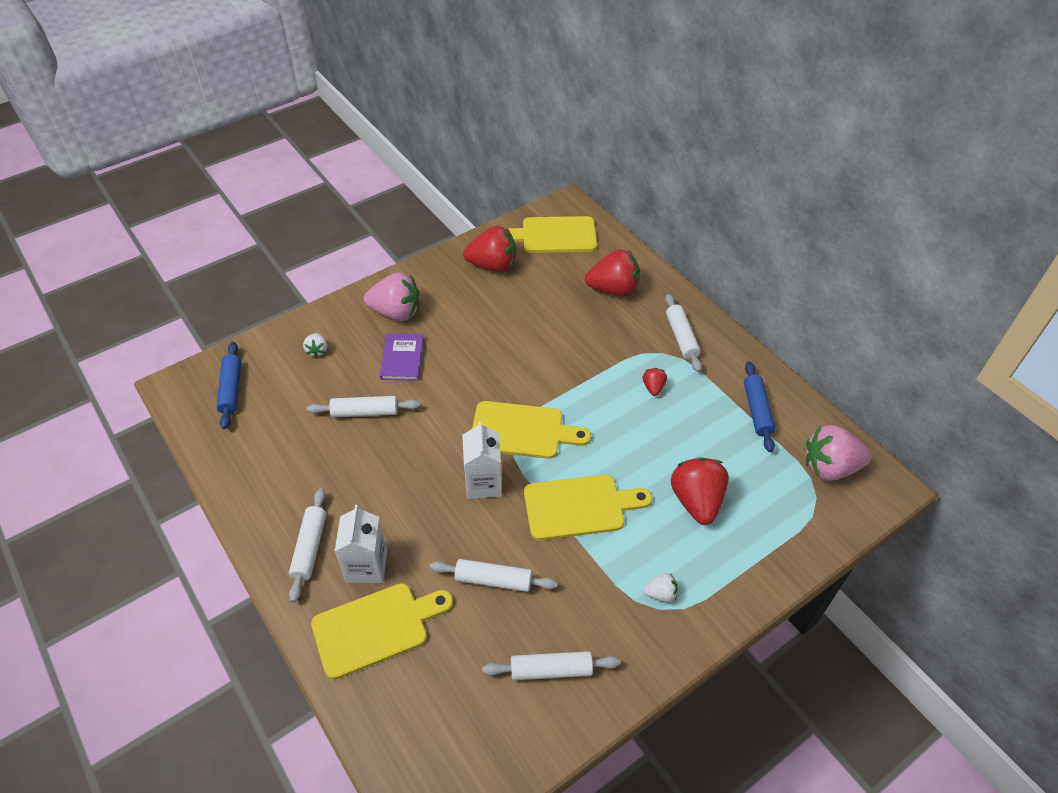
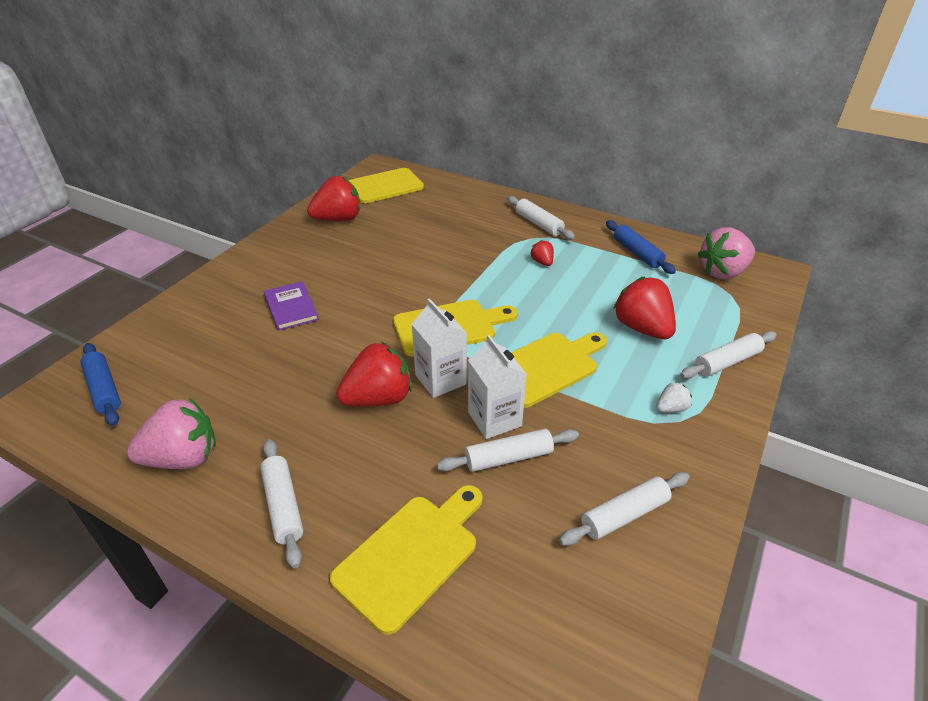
camera: 25 degrees left, 10 degrees down
(317, 350) = (193, 327): white strawberry -> none
(365, 412) = (277, 362): white rolling pin -> white rolling pin (727, 362)
(366, 566) = (362, 498): white carton -> white carton (494, 419)
(396, 312) = (263, 275): pink strawberry -> pink strawberry (183, 458)
(613, 289) = (458, 208): red strawberry -> red strawberry (378, 398)

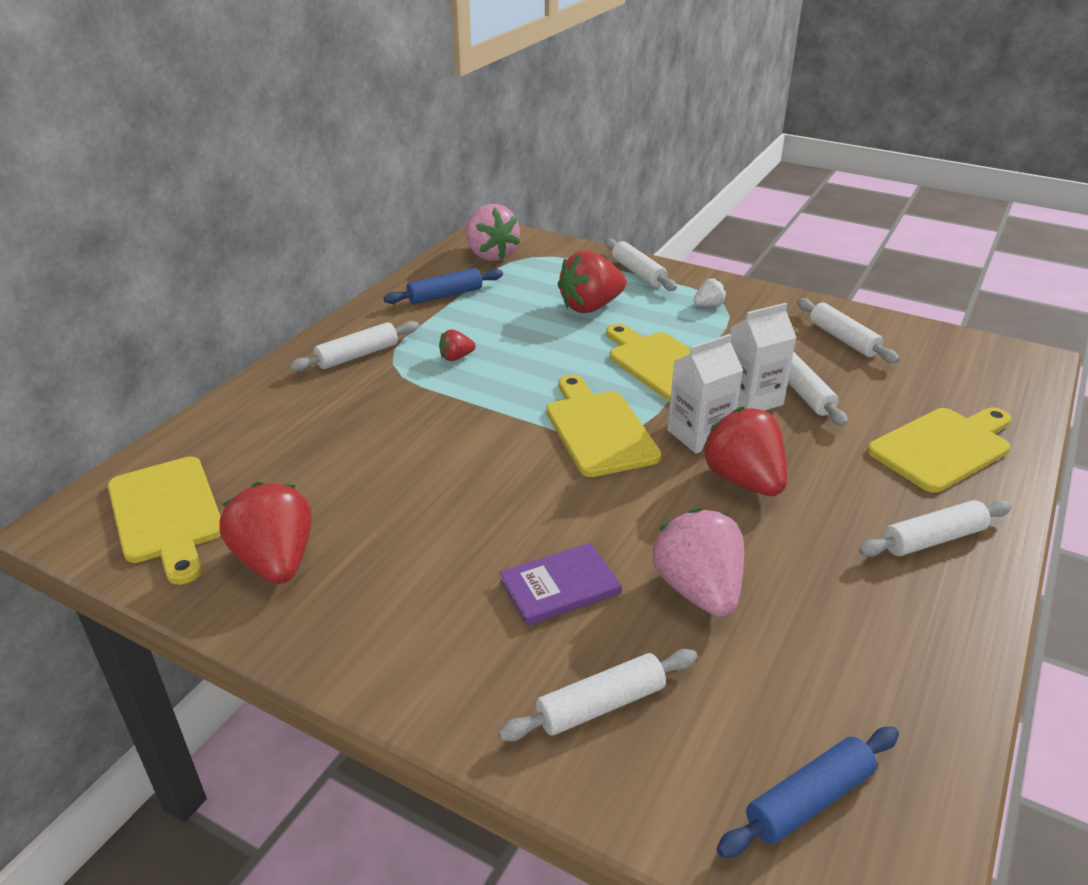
camera: 90 degrees left, 5 degrees down
(183, 458) = (906, 647): pink strawberry -> pink strawberry (698, 590)
(200, 320) = (601, 705): none -> white rolling pin
(411, 555) = (943, 447): yellow cutting board -> yellow cutting board turned 105 degrees clockwise
(671, 408) = (708, 305): white strawberry -> white strawberry turned 90 degrees clockwise

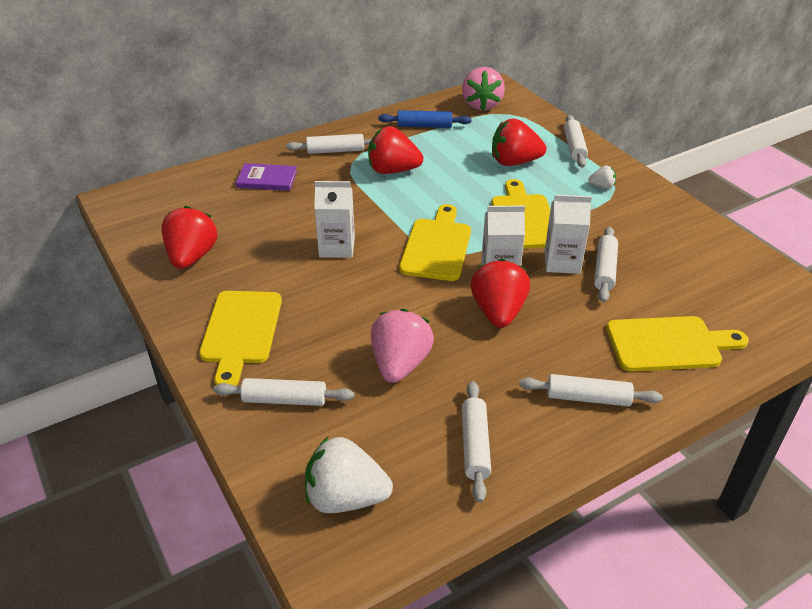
camera: 30 degrees right, 5 degrees up
(166, 514) = (161, 211): yellow cutting board -> yellow cutting board (240, 332)
(456, 357) = (393, 170): red strawberry -> red strawberry, size x2.11
(475, 474) = (337, 247): none -> white carton
(560, 587) = (323, 330): purple book -> purple book (267, 179)
(809, 800) = (346, 497): blue rolling pin -> white strawberry
(843, 339) = (680, 243): white rolling pin -> white rolling pin (475, 445)

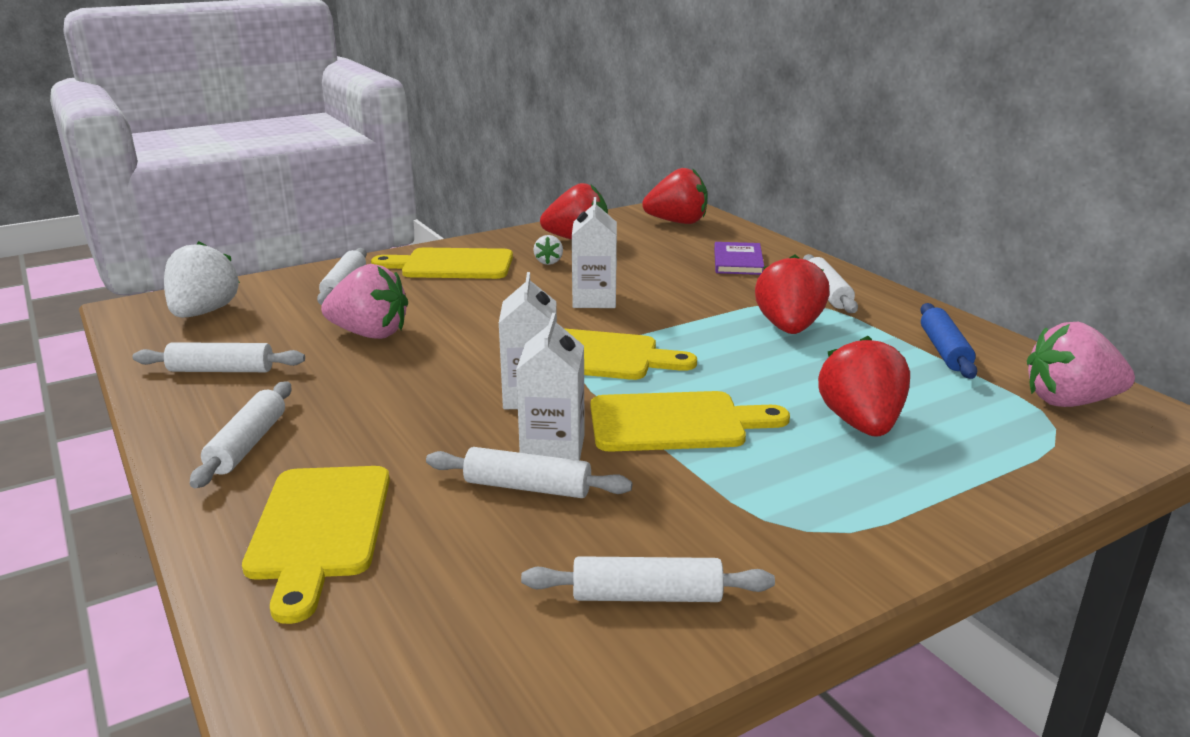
camera: 90 degrees right, 15 degrees down
(498, 312) = (443, 392): red strawberry -> red strawberry (677, 222)
(574, 147) = (959, 494): white rolling pin -> white rolling pin (646, 596)
(602, 186) = (808, 513): white strawberry -> white strawberry (548, 262)

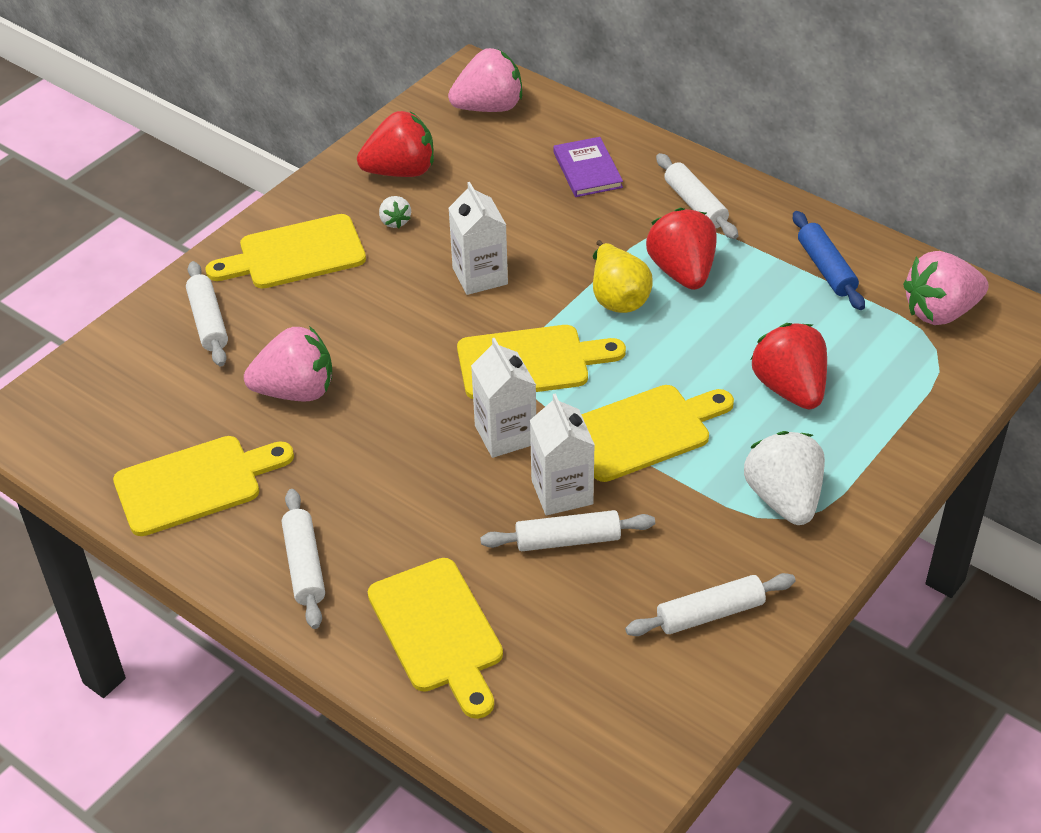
camera: 20 degrees left, 20 degrees up
(203, 313) = (96, 407): white strawberry -> white strawberry (784, 499)
(221, 370) = (195, 484): white rolling pin -> yellow cutting board
(677, 222) = (489, 107): red strawberry -> pink strawberry
(713, 332) = (618, 297): none -> yellow pear

